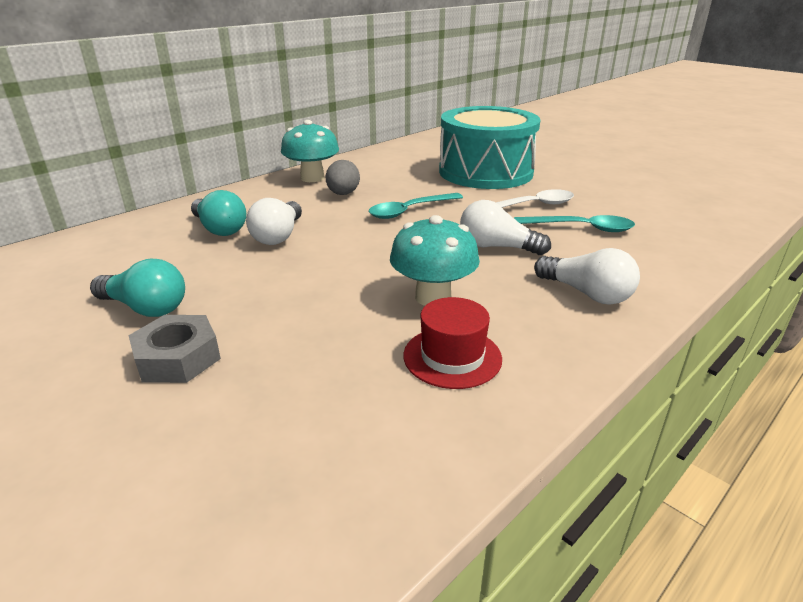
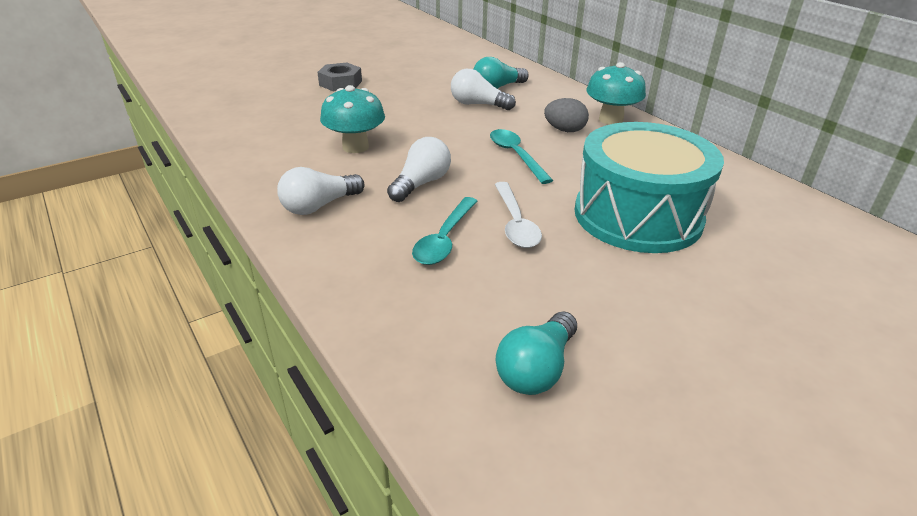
camera: 100 degrees right, 5 degrees up
(145, 308) = (395, 75): turquoise light bulb -> turquoise light bulb (536, 369)
(452, 357) = (285, 144): red hat -> none

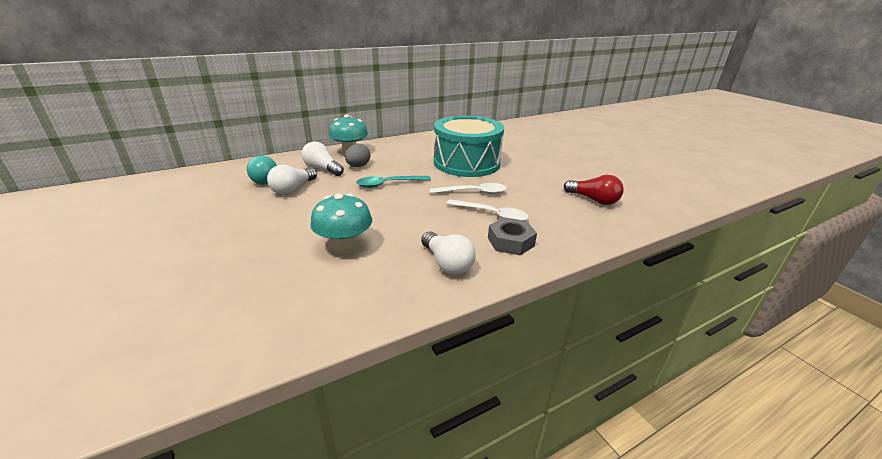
camera: 85 degrees left, 5 degrees down
(340, 83) = (168, 257): grey nut -> grey nut (510, 242)
(421, 184) = (420, 219): white light bulb -> white light bulb (322, 169)
(444, 239) = (492, 214): turquoise spoon -> white spoon
(536, 369) = (593, 200): turquoise light bulb -> red light bulb

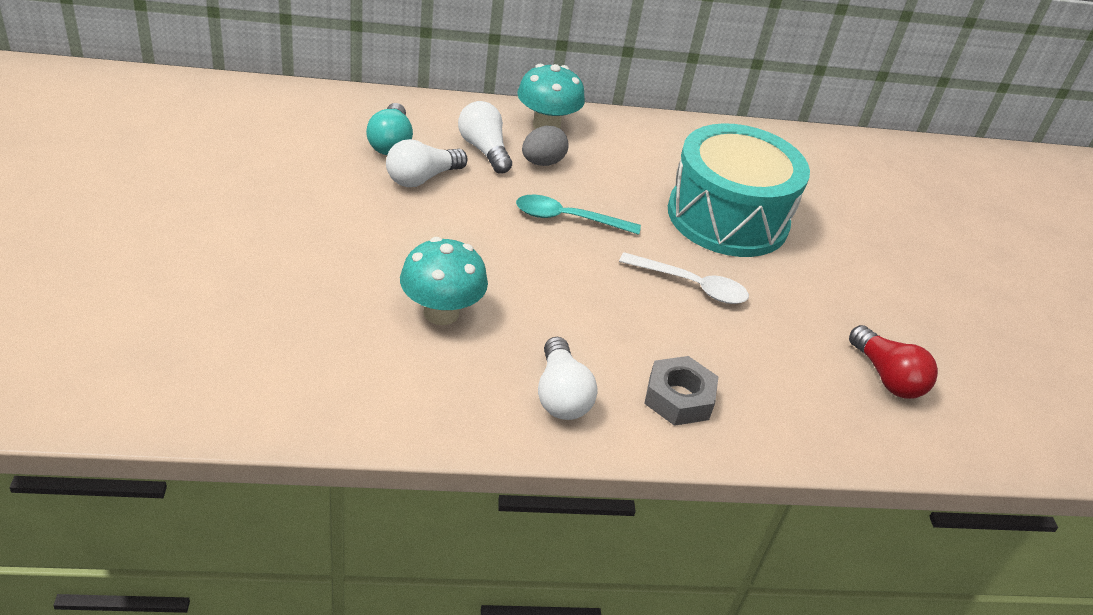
camera: 20 degrees right, 10 degrees up
(492, 214) = (688, 339): white spoon -> none

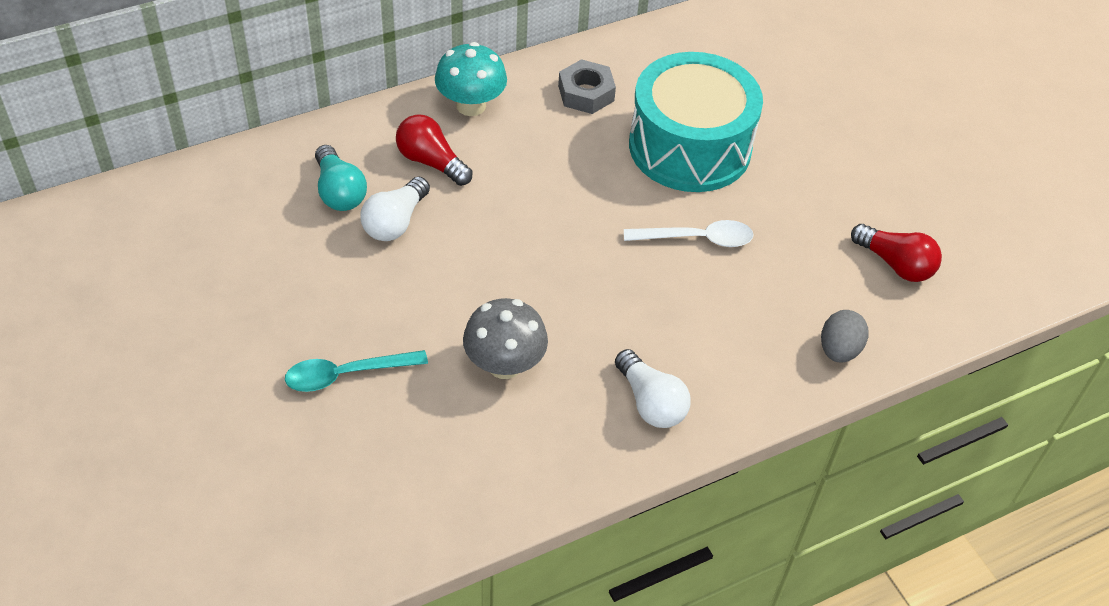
camera: 20 degrees left, 10 degrees up
(441, 312) = (504, 364): turquoise mushroom -> grey mushroom
(484, 150) = (431, 162): white light bulb -> red light bulb
(542, 162) = (493, 154): grey egg -> grey egg (839, 350)
(568, 219) = (553, 211): turquoise spoon -> turquoise spoon (346, 374)
(678, 398) = (744, 361): grey nut -> grey nut (586, 93)

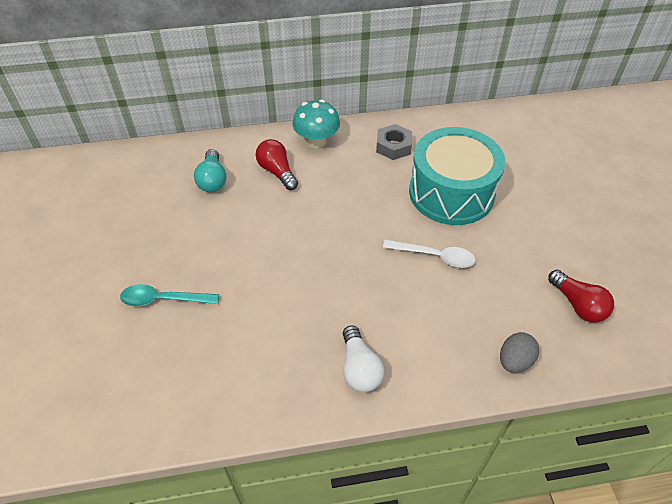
camera: 20 degrees right, 0 degrees up
(395, 222) = (238, 205): white light bulb -> none
(504, 364) = (268, 316): grey mushroom -> none

